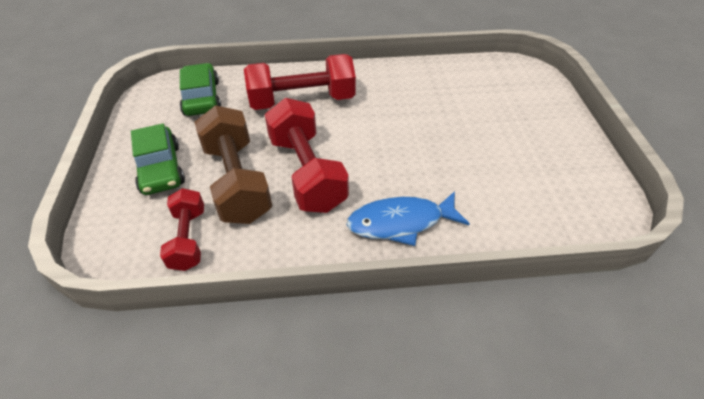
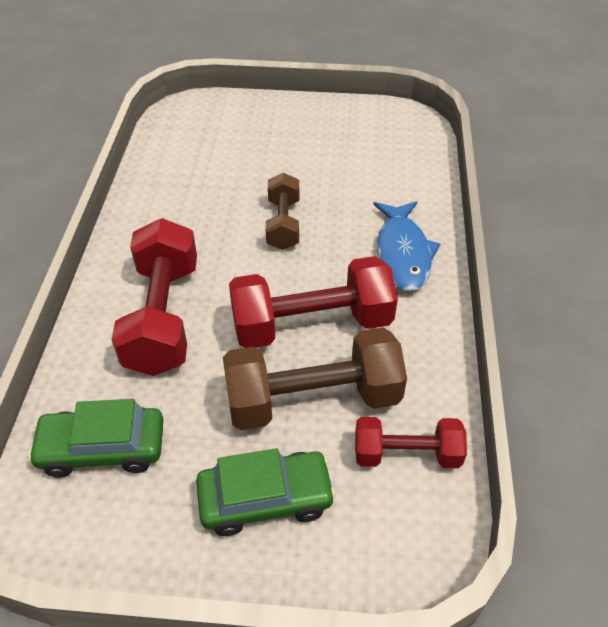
camera: 80 degrees left, 0 degrees up
(411, 143) = (283, 224): none -> brown dumbbell

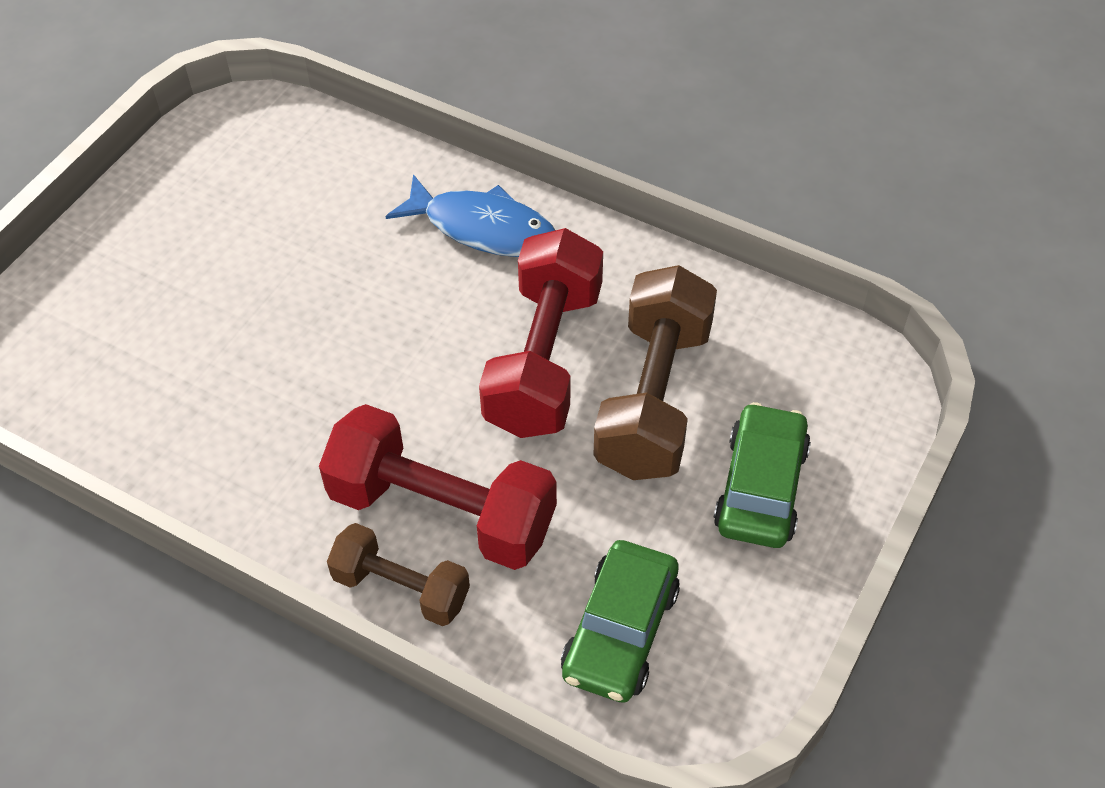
camera: 65 degrees left, 5 degrees up
(283, 224) = (352, 326): brown dumbbell -> brown dumbbell (401, 588)
(406, 454) = (762, 344): red dumbbell -> none

